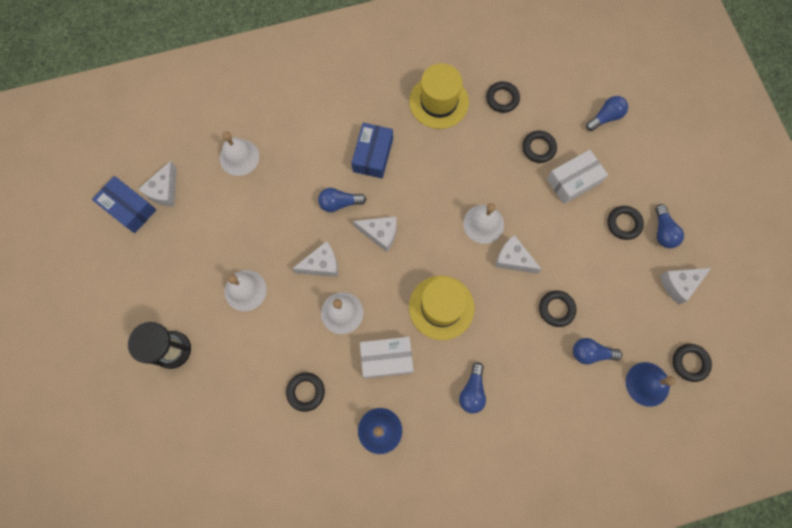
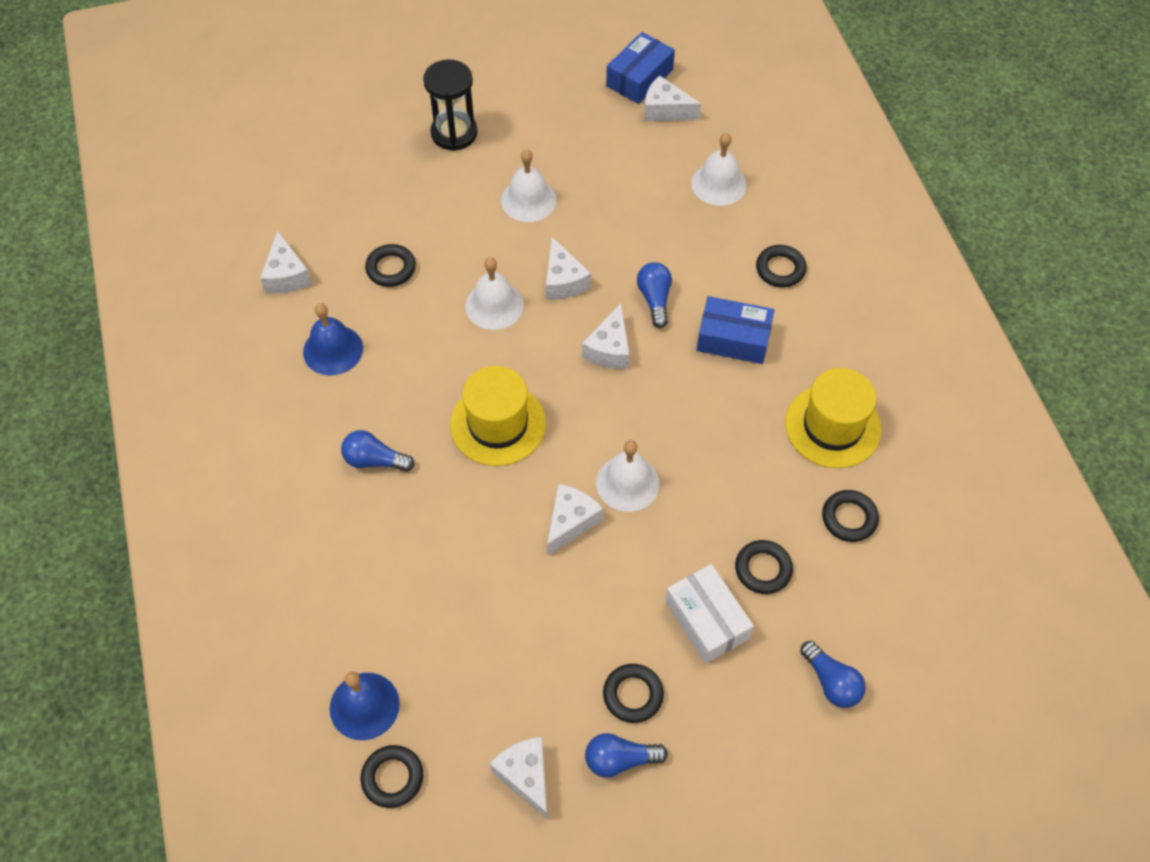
camera: 90 degrees right, 15 degrees down
(309, 475) = (286, 275): none -> white cheese
(386, 359) = (428, 357): white box -> none
(556, 309) = (489, 579): black ring -> black ring (780, 269)
(591, 353) = (418, 625): blue light bulb -> none

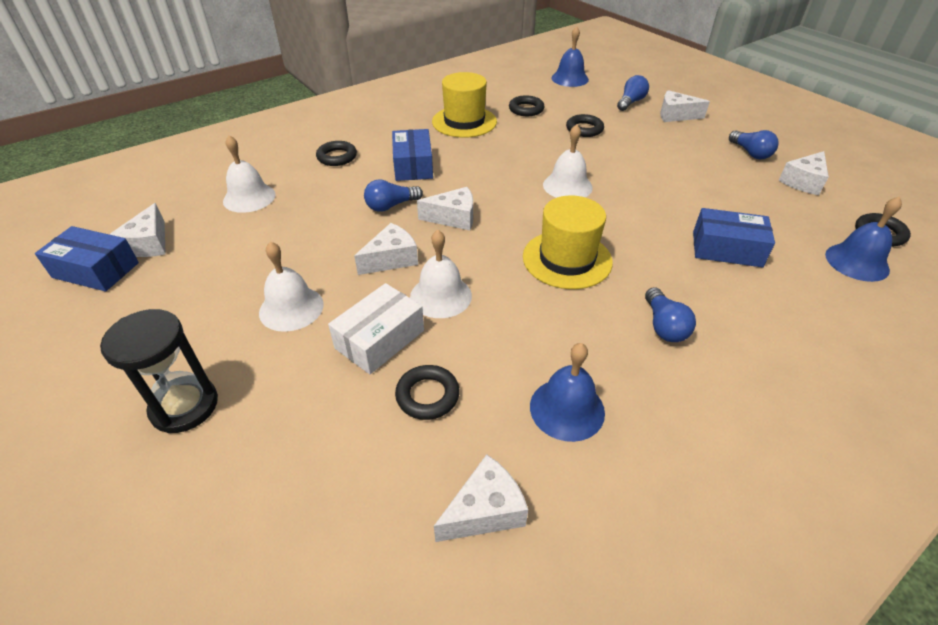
camera: 110 degrees left, 15 degrees down
(445, 584) = (726, 249): none -> blue box
(570, 522) = (620, 203): white cheese -> white cheese (675, 115)
(633, 695) = (709, 156): black ring -> none
(706, 620) = (635, 141): white box -> white box (380, 339)
(948, 631) = (569, 78): none -> blue bell

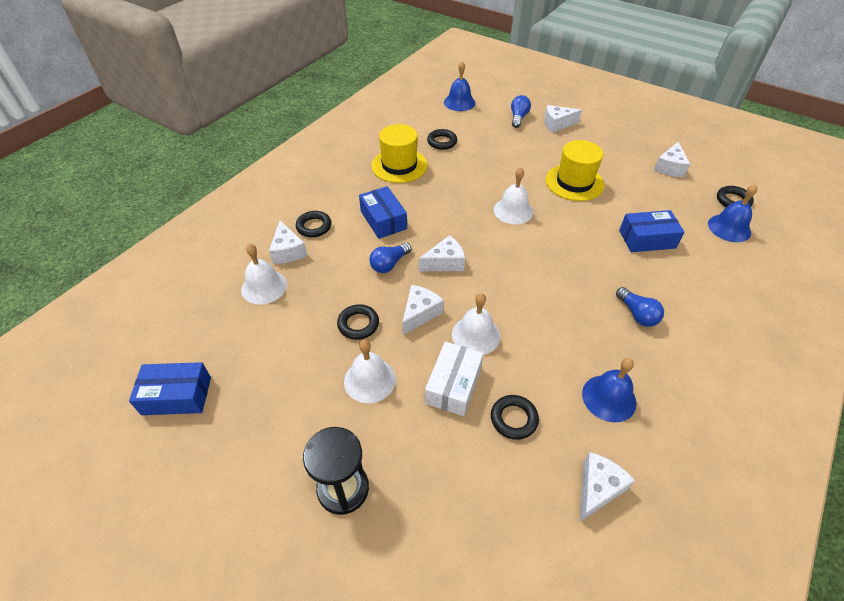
camera: 20 degrees left, 5 degrees up
(149, 244) = (206, 356): white cheese -> white cheese (288, 251)
(567, 259) = (547, 277): yellow hat -> yellow hat (574, 182)
(584, 129) = (497, 152): black ring -> black ring (358, 324)
(750, 153) = (625, 149): blue light bulb -> none

